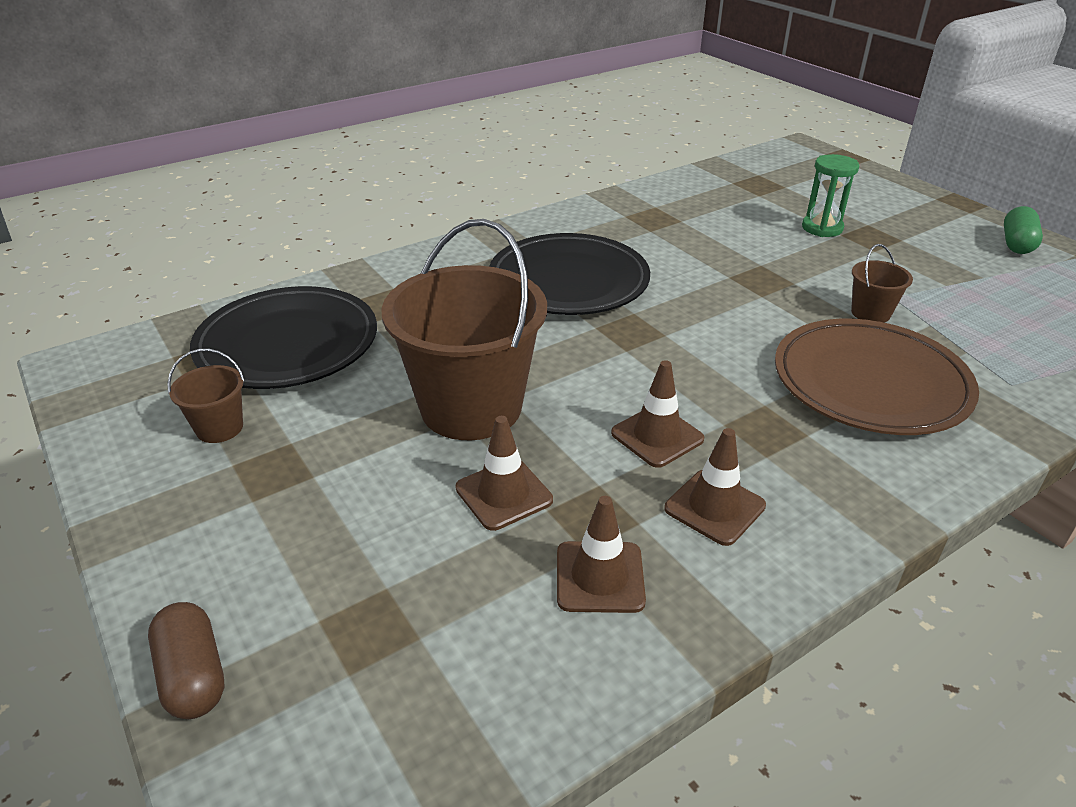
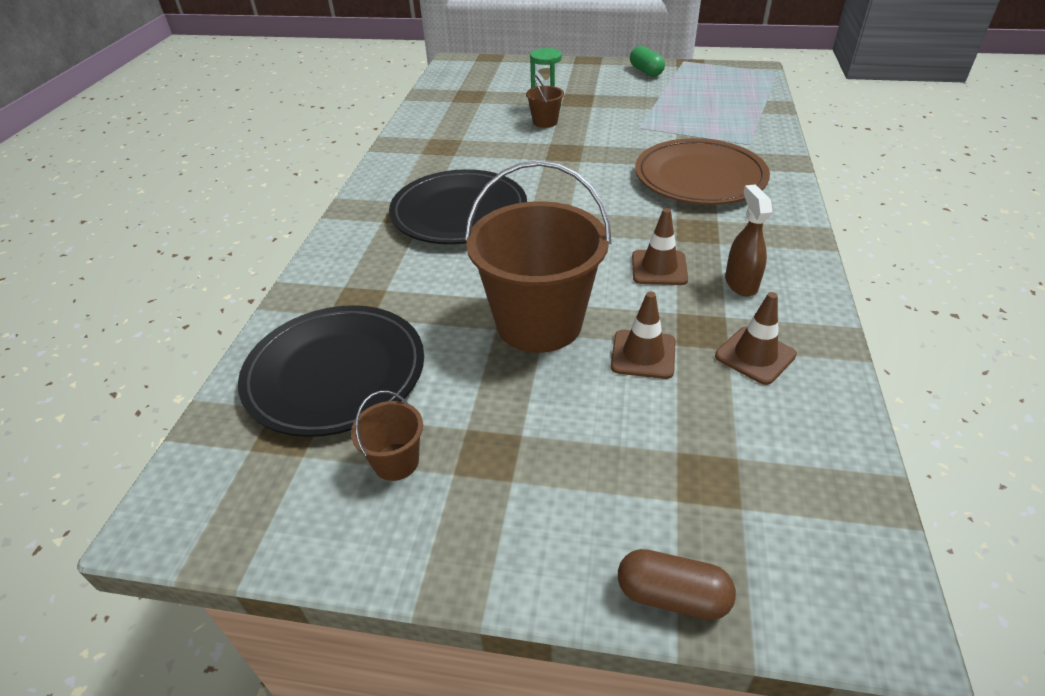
camera: 45 degrees left, 5 degrees up
(714, 507) = (741, 283): brown traffic cone -> brown spray bottle
(870, 313) = (643, 141): brown bucket -> brown bucket (545, 122)

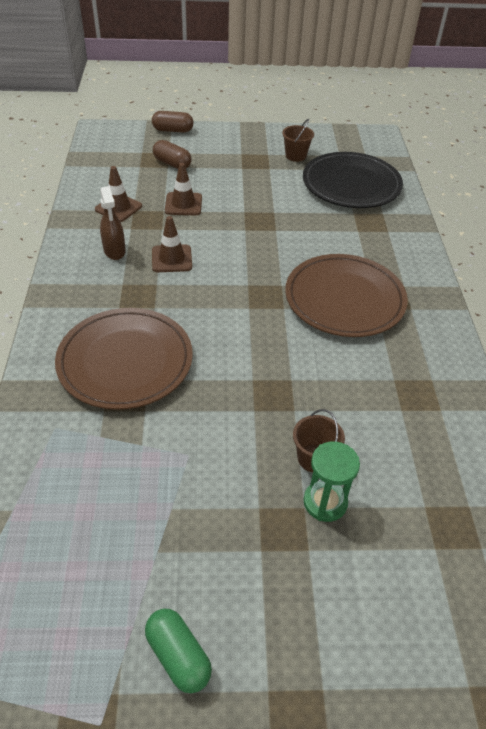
camera: 165 degrees right, 5 degrees up
(459, 212) = (344, 299): black plate -> brown plate
(539, 323) = (248, 217): brown bucket -> none
(667, 460) = (172, 163): none -> brown capsule

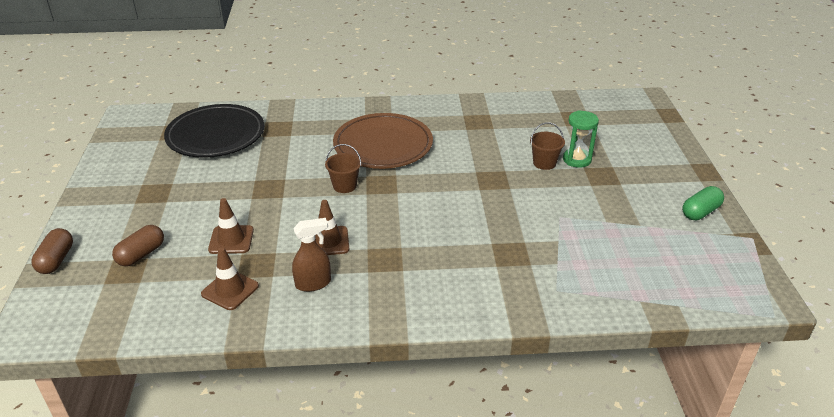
camera: 90 degrees left, 10 degrees down
(125, 361) = (473, 258): brown plate -> none
(295, 156) = (152, 166): brown bucket -> brown bucket (344, 186)

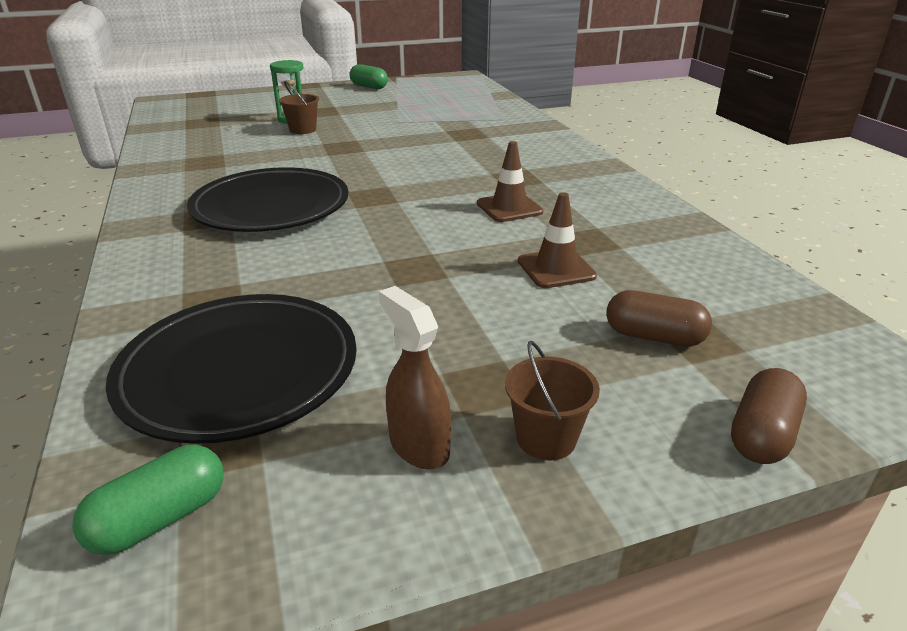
camera: 105 degrees left, 5 degrees down
(56, 260) = (762, 435): brown capsule -> brown capsule turned 45 degrees counterclockwise
(150, 123) = (160, 519): none -> green capsule
(230, 290) = (647, 246): brown traffic cone -> none
(313, 283) = (587, 204): brown spray bottle -> brown spray bottle (418, 446)
(344, 186) = (385, 216): brown bucket -> brown bucket (546, 438)
(383, 145) = (271, 207): brown plate -> black plate

